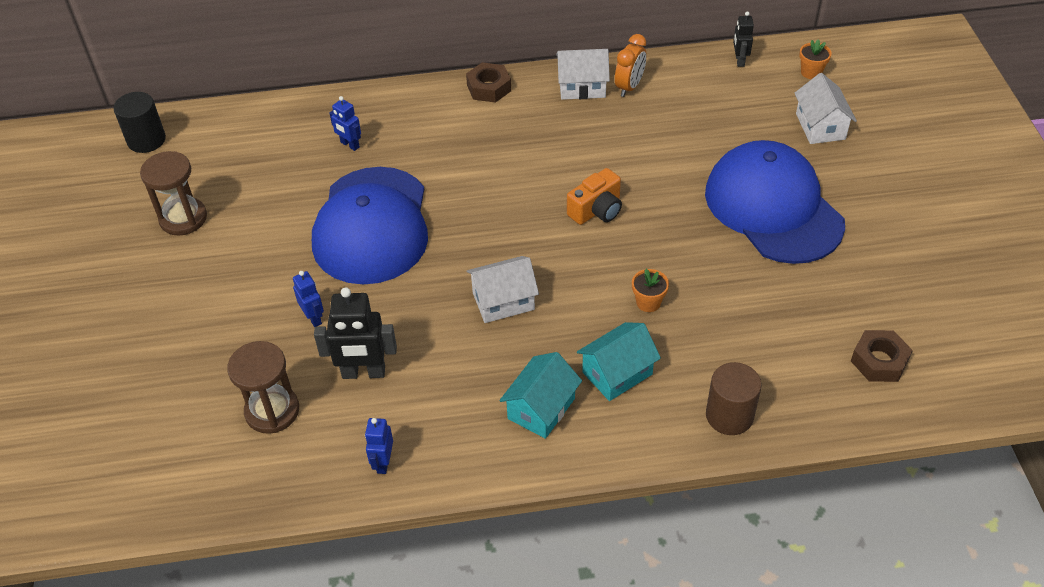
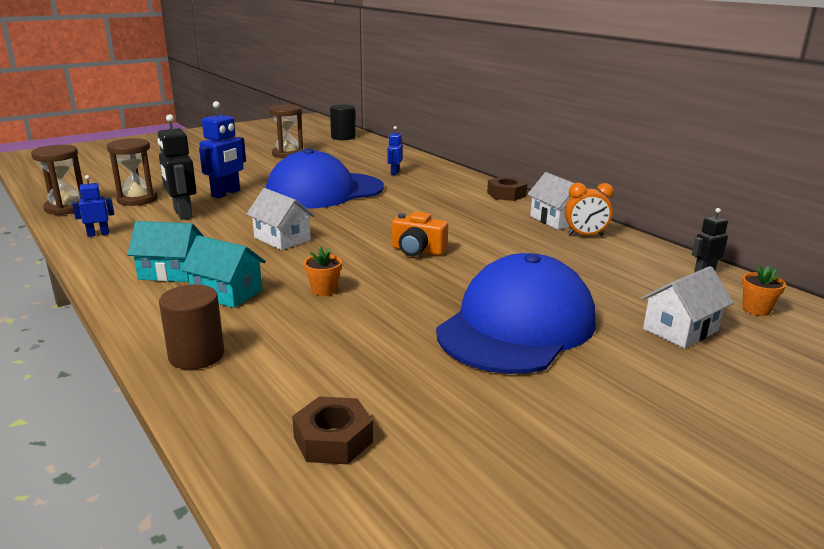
camera: 60 degrees right, 25 degrees down
(254, 491) = (66, 208): none -> brown hourglass
(313, 318) = (226, 193): blue robot -> blue robot, size x1.75

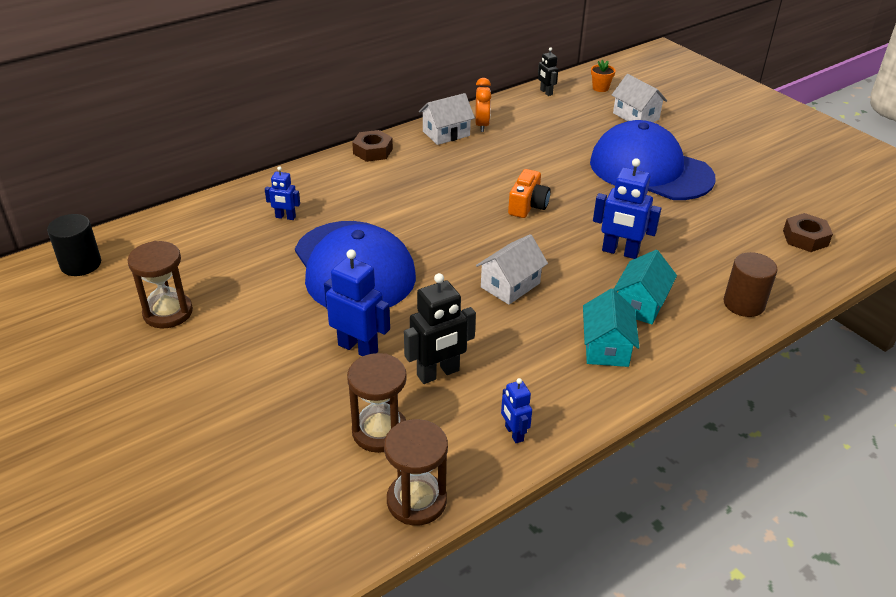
camera: 90 degrees left, 15 degrees up
(324, 290) = (620, 252): orange flower pot -> blue robot

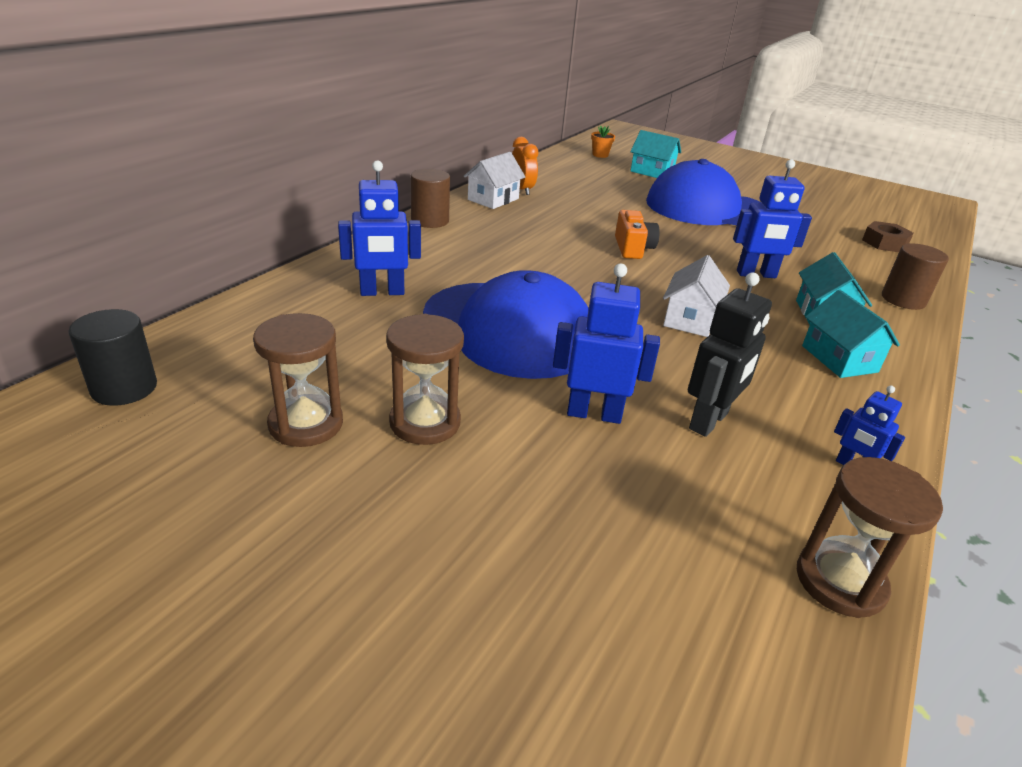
camera: 25 degrees left, 5 degrees down
(285, 217) = (382, 292): blue robot -> blue robot, size x1.75
(373, 151) = (430, 221): brown nut -> brown cylinder
(379, 431) = (712, 505): brown hourglass -> brown hourglass (425, 422)
(546, 92) = (555, 161): black robot -> none
(636, 116) = (652, 172): white house -> turquoise house

